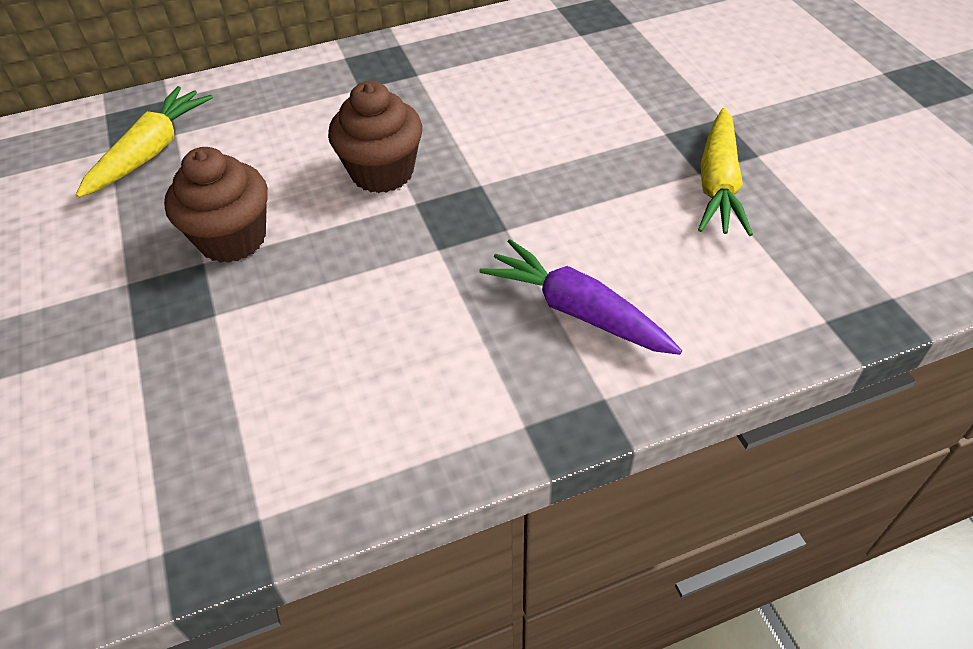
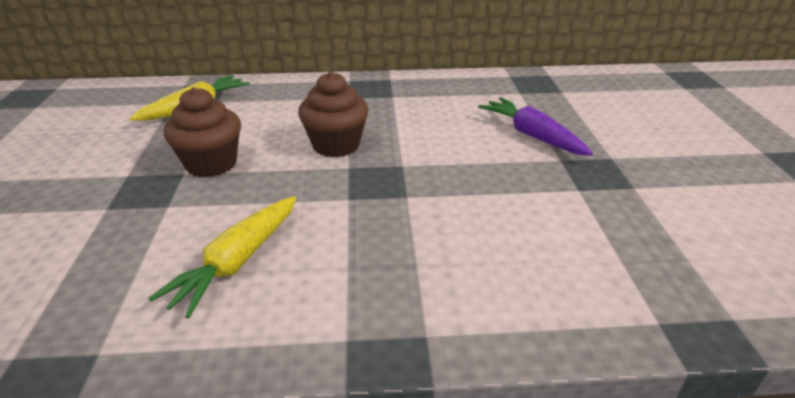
camera: 15 degrees right, 15 degrees down
(577, 311) = (434, 263): purple carrot -> purple carrot (532, 135)
(718, 184) = (592, 200): yellow carrot -> yellow carrot (237, 262)

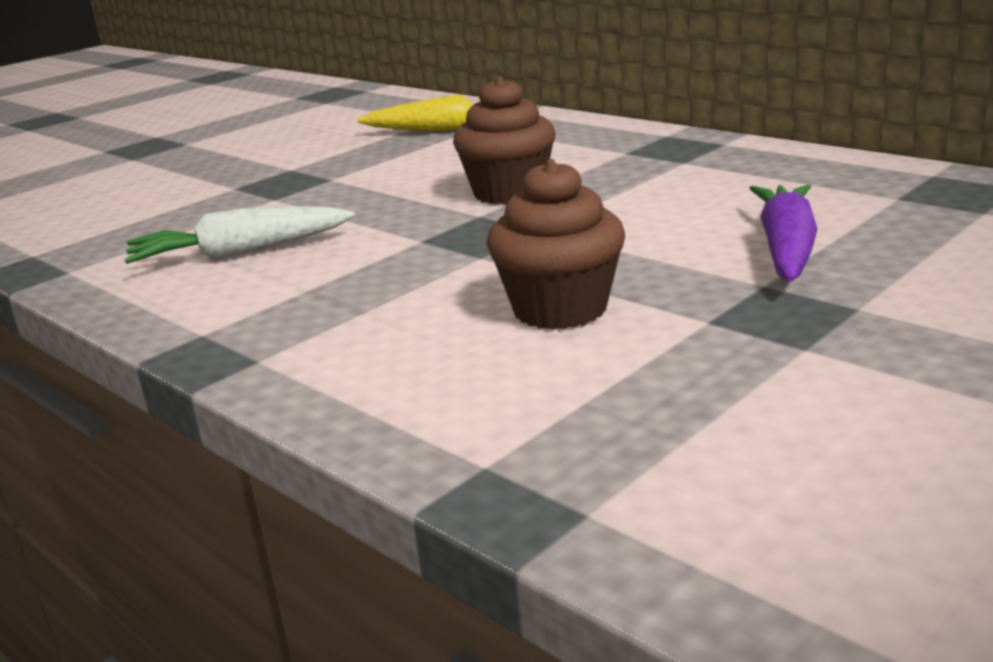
camera: 50 degrees right, 10 degrees down
(211, 164) = (366, 177): brown cupcake -> brown cupcake (560, 309)
(237, 262) = (240, 253): yellow carrot -> white carrot

